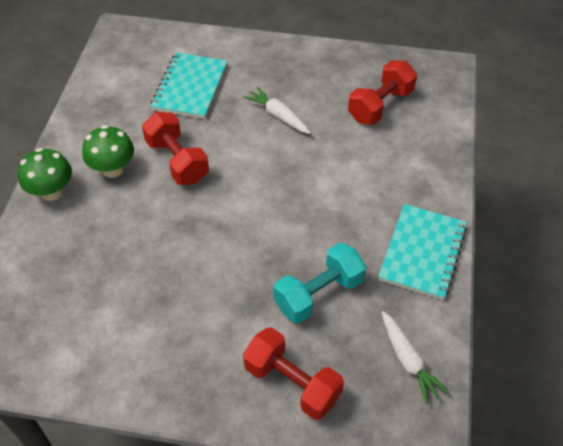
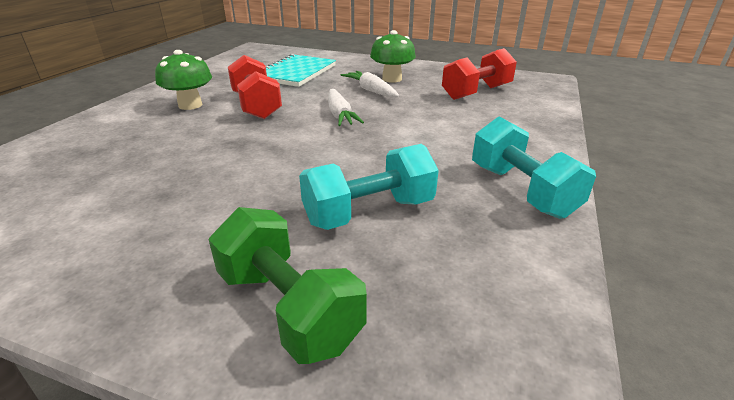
camera: 10 degrees right, 20 degrees down
(52, 192) = (119, 112): green mushroom -> green mushroom (392, 79)
(292, 383) = (288, 308): red dumbbell -> green dumbbell
(408, 360) = (495, 304): white carrot -> white carrot (340, 115)
(422, 253) = (521, 190): turquoise notebook -> turquoise dumbbell

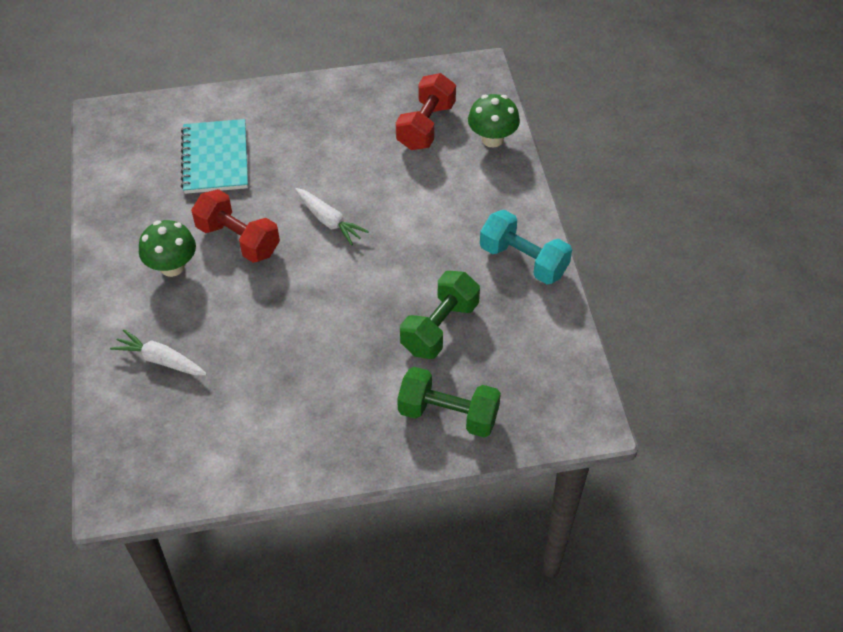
camera: 30 degrees left, 20 degrees up
(369, 212) = (439, 327): turquoise dumbbell -> green dumbbell
(371, 91) = (324, 164): white carrot -> white carrot (161, 360)
(392, 79) = (328, 131): green mushroom -> green mushroom (492, 139)

